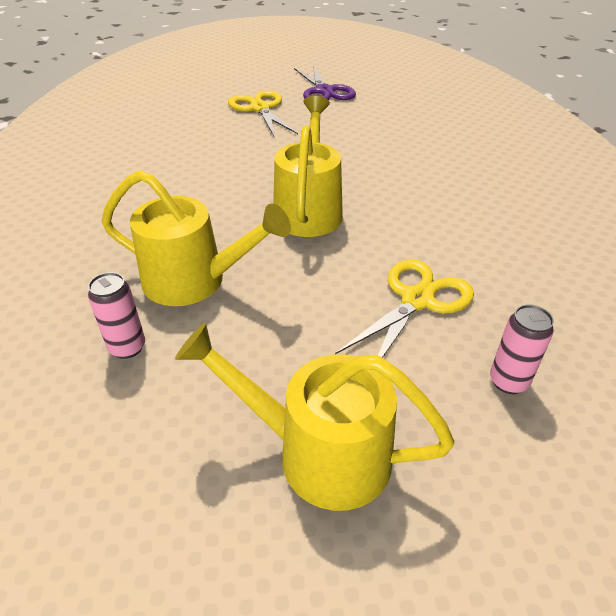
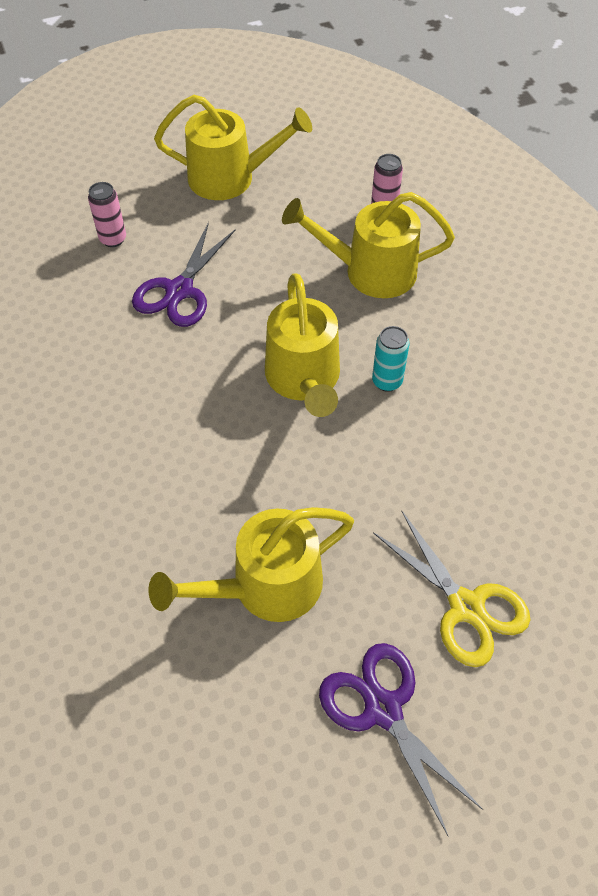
camera: 165 degrees right, 15 degrees up
(239, 198) = (387, 381): none -> turquoise can
(374, 127) = (265, 587): none -> yellow watering can
(417, 300) = (179, 290): yellow scissors -> purple scissors

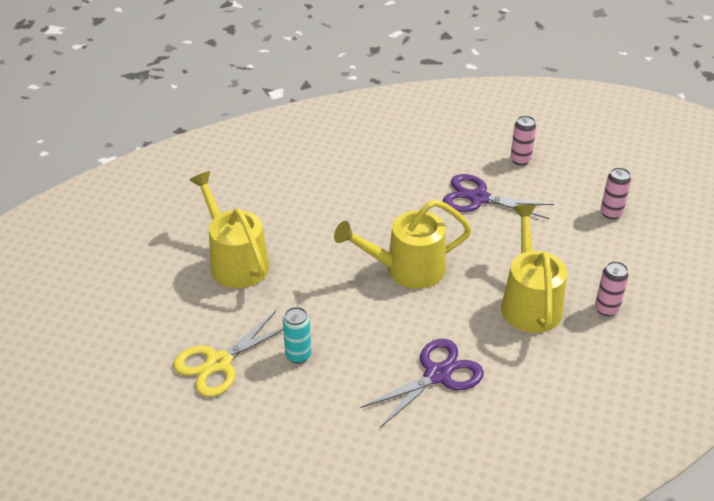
camera: 85 degrees right, 15 degrees down
(231, 178) = (611, 213): yellow watering can -> pink can
(383, 709) = (149, 320): purple scissors -> purple scissors (437, 375)
(387, 381) = (413, 316): turquoise can -> turquoise can (298, 355)

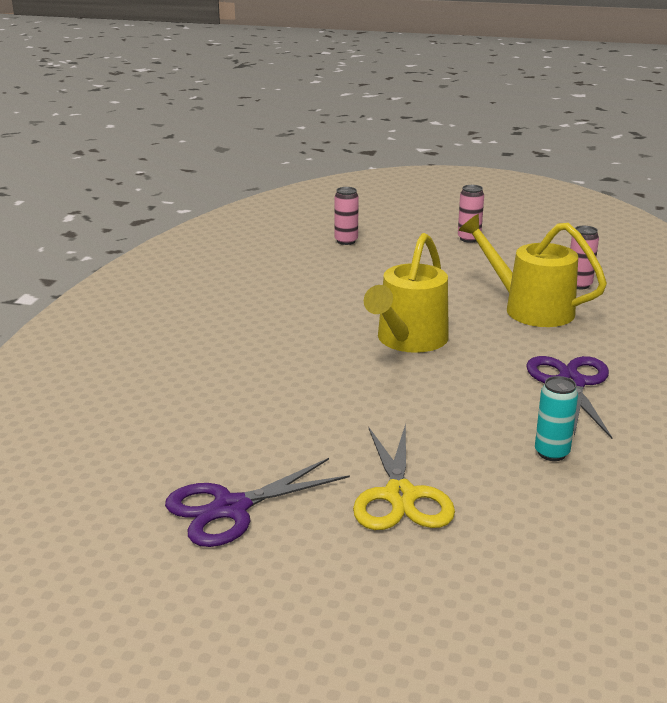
camera: 50 degrees left, 15 degrees down
(235, 261) = (251, 422): yellow watering can -> none
(298, 355) = (452, 443): turquoise can -> turquoise can (551, 453)
(478, 198) = (365, 274): purple scissors -> purple scissors (231, 508)

